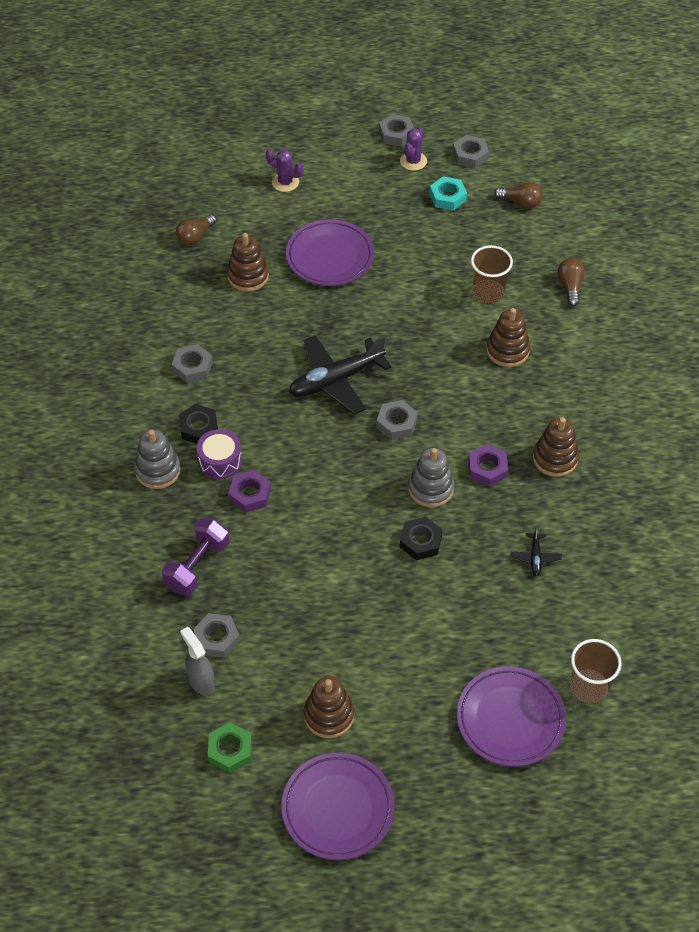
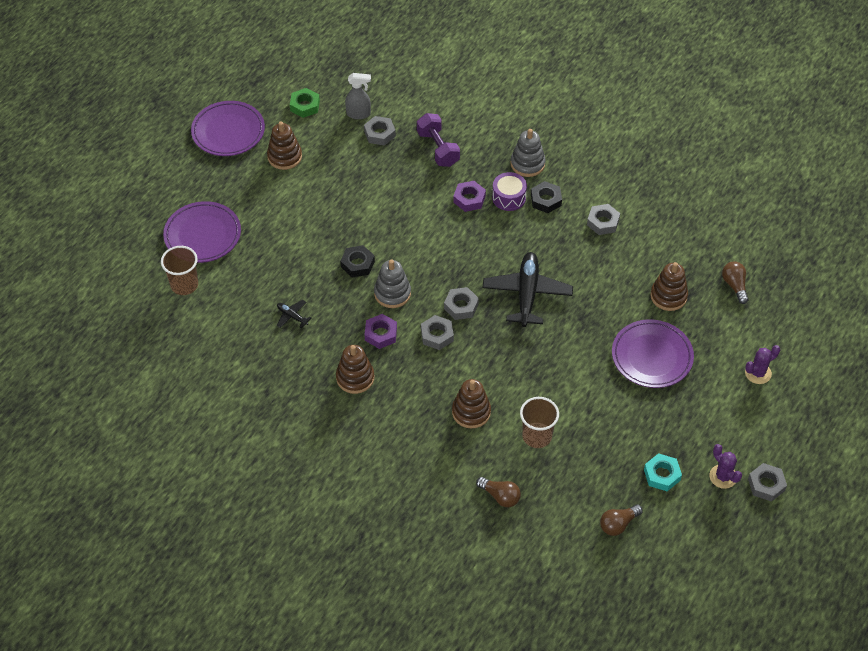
camera: 125 degrees right, 0 degrees up
(470, 155) = (701, 524): grey nut -> grey nut (437, 335)

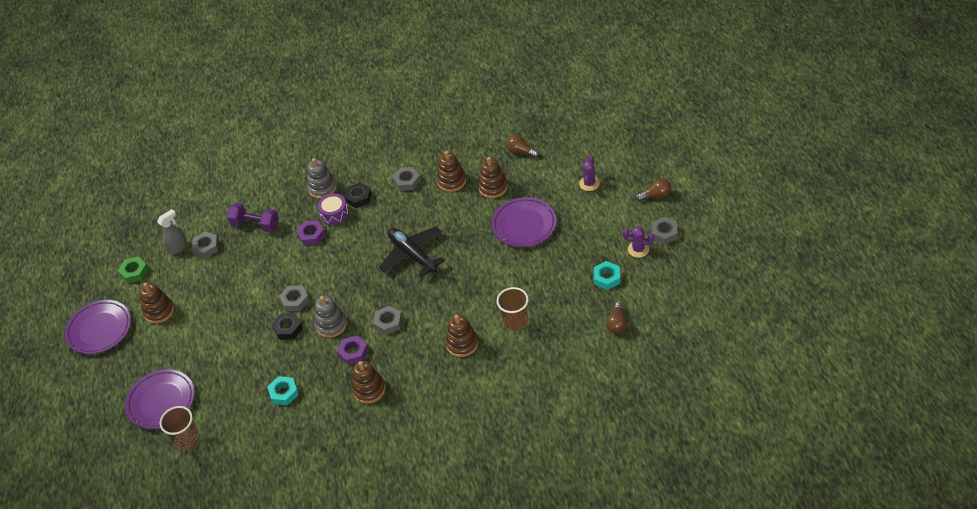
camera: 40 degrees left, 5 degrees down
(292, 316) = (284, 393): black plane -> turquoise nut
(461, 306) = (382, 295): grey nut -> grey nut (295, 301)
(500, 496) = (536, 371): brown light bulb -> brown light bulb (655, 196)
(640, 257) = (451, 181): none -> brown stacking toy

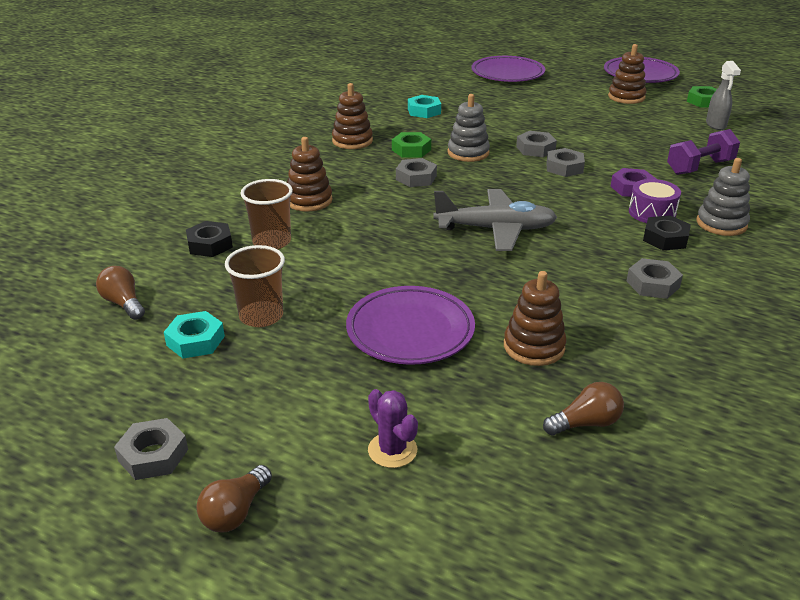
camera: 125 degrees right, 15 degrees down
(187, 440) = (448, 71): brown cup -> brown cup (261, 316)
(206, 247) = (696, 136): grey nut -> grey nut (564, 167)
(288, 328) = (501, 135): black nut -> black nut (210, 244)
(353, 352) = (411, 150): purple nut -> green nut
(412, 255) = (495, 229): black plane -> grey plane
(451, 181) = (602, 319): brown stacking toy -> none
(638, 249) = (180, 403): purple cactus -> none

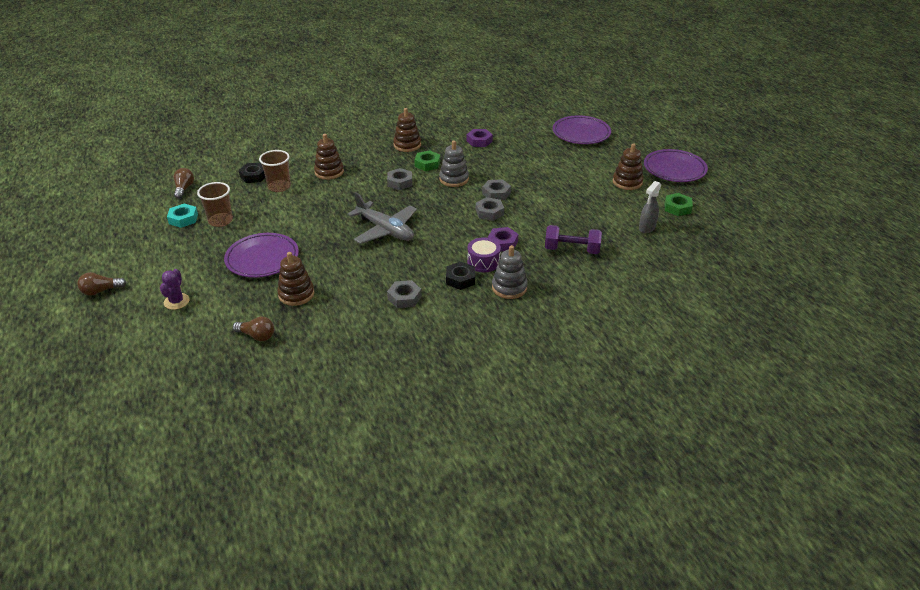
camera: 40 degrees right, 5 degrees up
(153, 455) = (108, 256): grey nut -> none
(424, 111) = (479, 141): turquoise nut -> purple nut

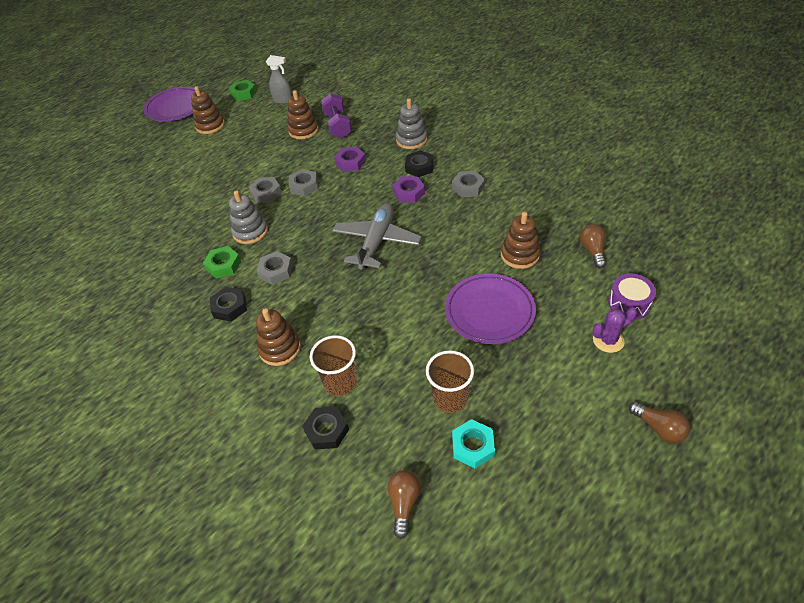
camera: 110 degrees left, 10 degrees up
(184, 189) = (404, 504): brown light bulb -> brown light bulb turned 120 degrees clockwise
(384, 161) = (229, 307): none -> black nut
(407, 145) = (180, 303): brown stacking toy -> brown stacking toy (303, 130)
(479, 141) = (152, 243): purple nut -> purple nut (409, 193)
(483, 262) = (386, 163): purple drum -> purple drum (629, 304)
(581, 133) = (114, 176): purple plate -> none

